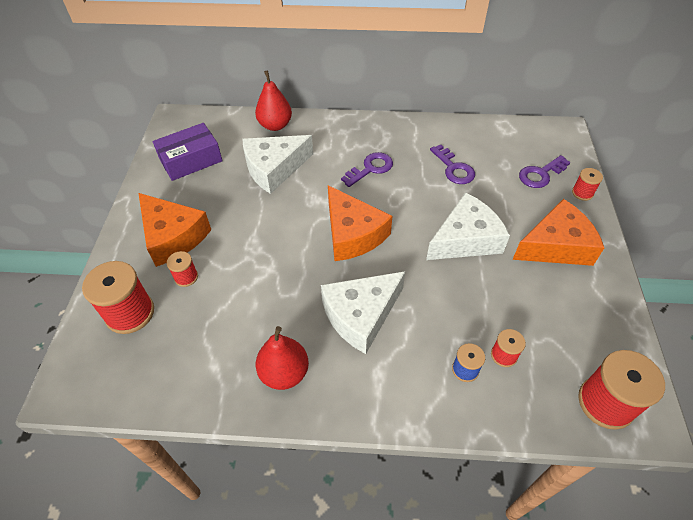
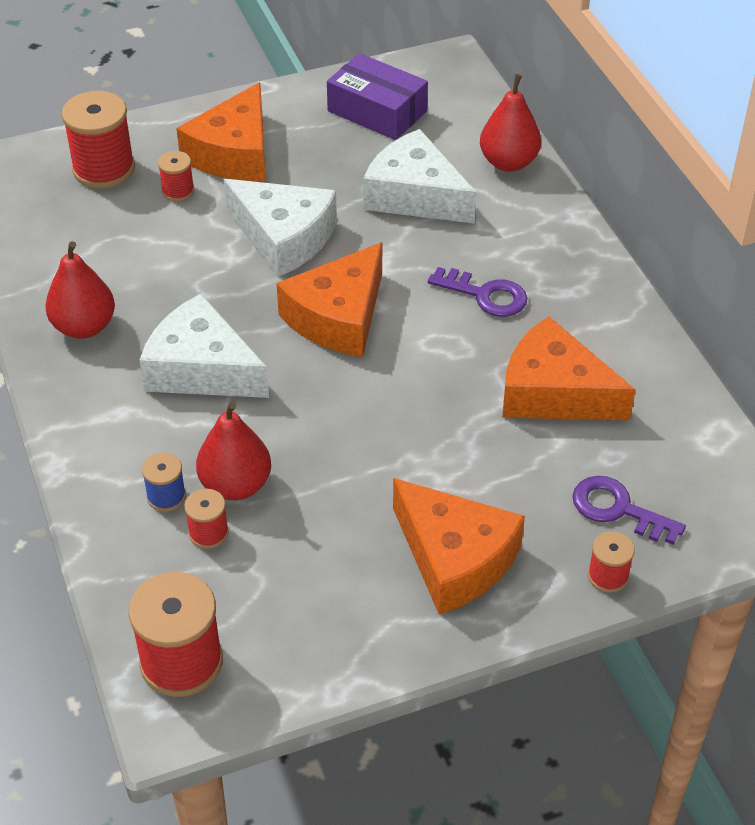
camera: 65 degrees right, 5 degrees down
(454, 168) = (554, 392): purple key -> orange cheese
(465, 239) = (402, 443): white cheese -> white cheese (284, 237)
(469, 328) = (235, 485): none -> red pear

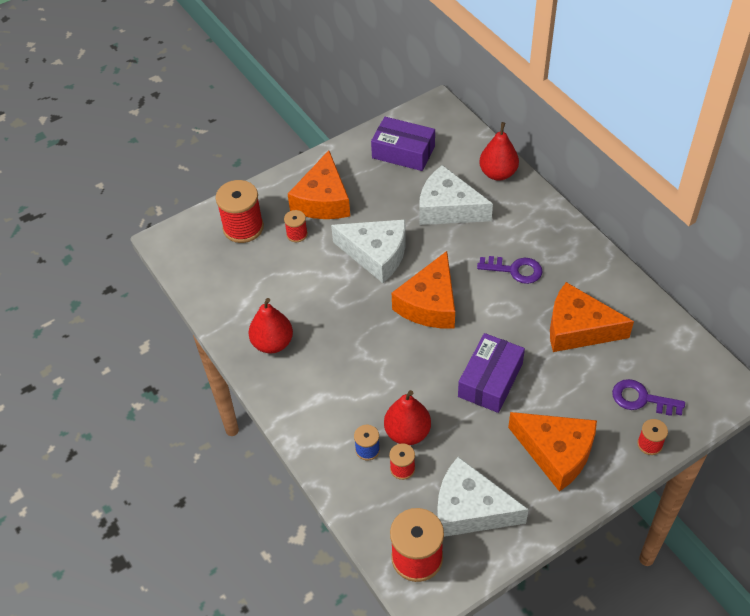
camera: 10 degrees left, 5 degrees up
(201, 368) = (357, 357): white cheese -> white cheese (470, 509)
(390, 437) = (490, 380): none -> purple box

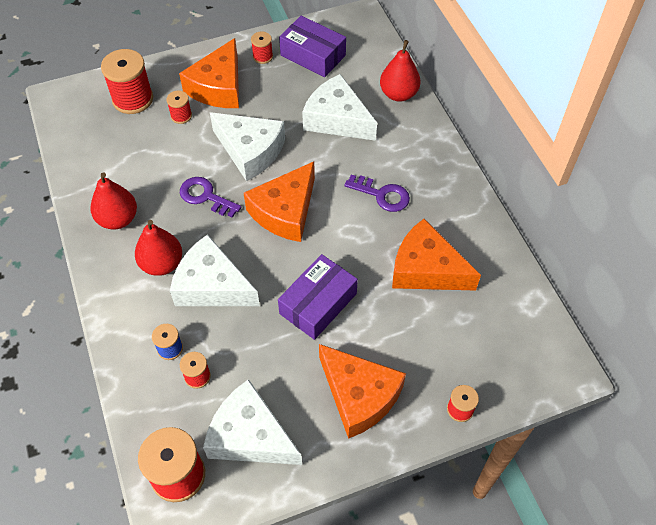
camera: 10 degrees right, 5 degrees up
(355, 162) = (262, 56): none -> red spool
(386, 385) = (212, 285): none -> white cheese
(407, 432) = (216, 340): red pear -> red pear (162, 264)
(641, 399) = (467, 358): purple key -> purple key (205, 196)

